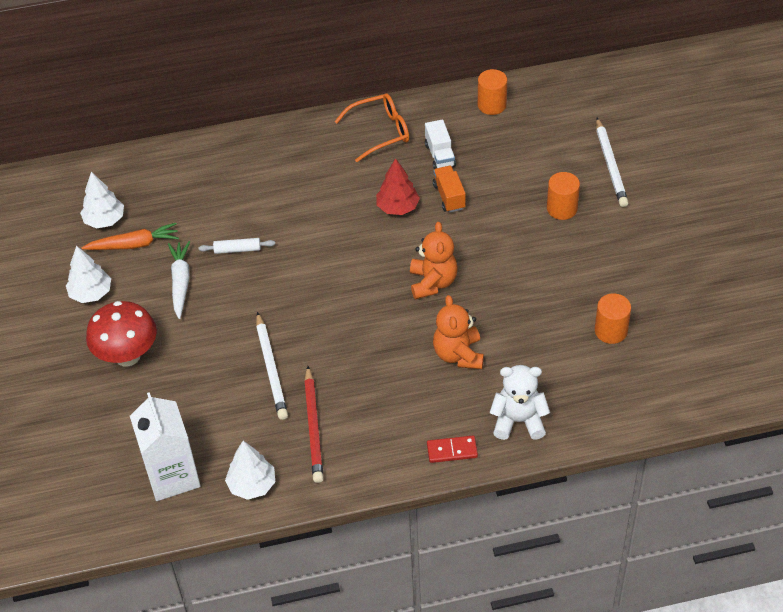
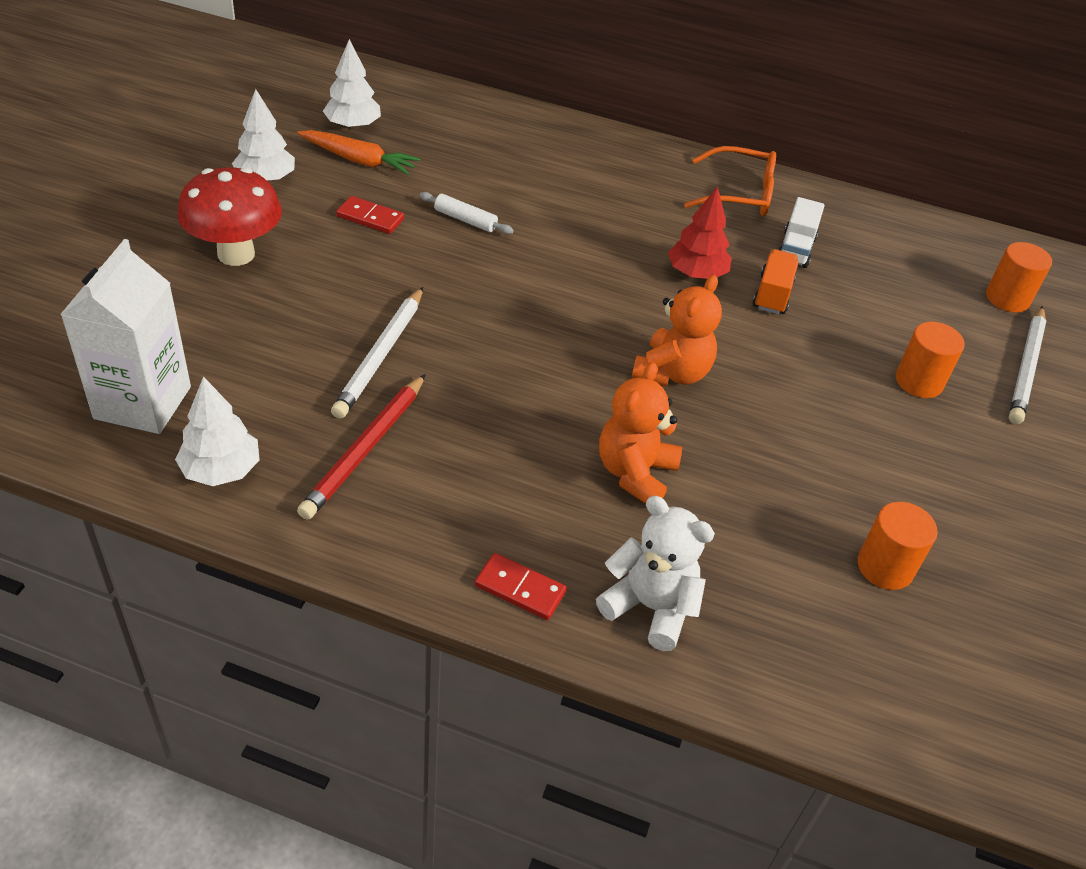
camera: 25 degrees right, 5 degrees down
(181, 282) = (370, 217): white carrot -> red domino
(492, 105) = (904, 232): orange cylinder -> orange cylinder (1007, 298)

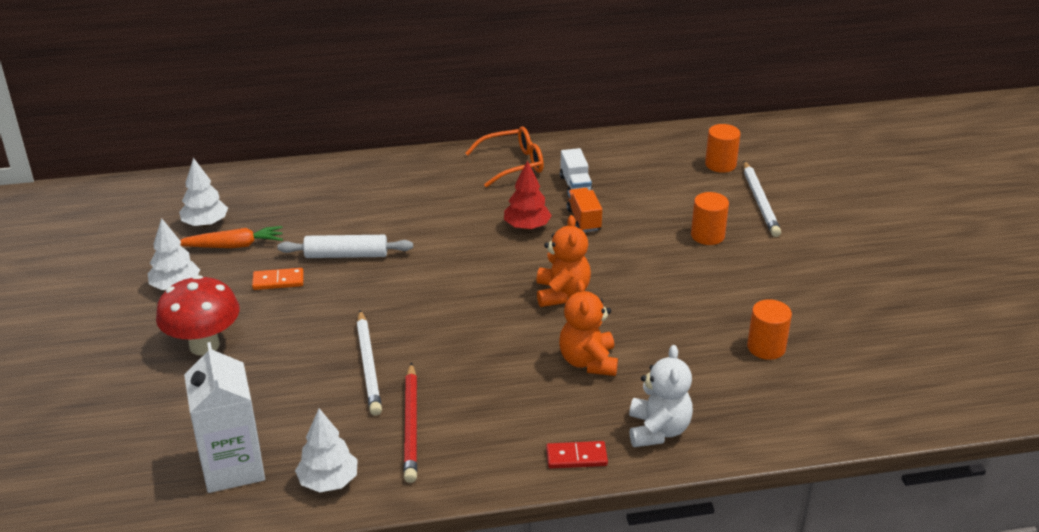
camera: 25 degrees left, 10 degrees down
(370, 217) = (278, 281): red domino -> orange domino
(465, 220) = (346, 255): white rolling pin -> white rolling pin, size x1.58
(650, 607) = (658, 430): white teddy bear -> white teddy bear turned 90 degrees clockwise

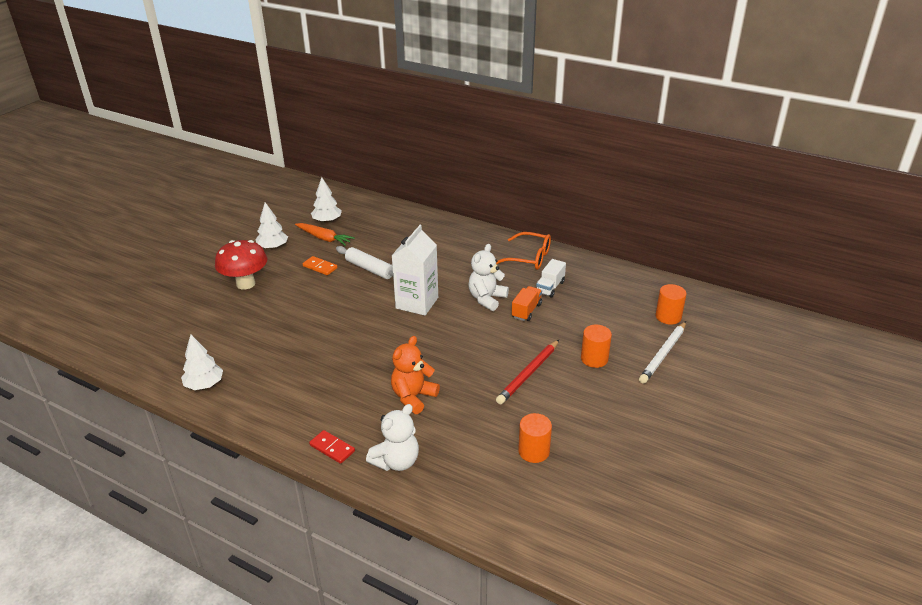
camera: 40 degrees right, 0 degrees up
(233, 467) = (177, 352): white carton -> white carton (417, 303)
(368, 365) = (301, 334): white pencil -> none
(411, 425) = (278, 379): red pencil -> red pencil (528, 374)
(527, 227) = (487, 299): red tree -> white teddy bear
(562, 294) = (453, 349): orange teddy bear -> none

